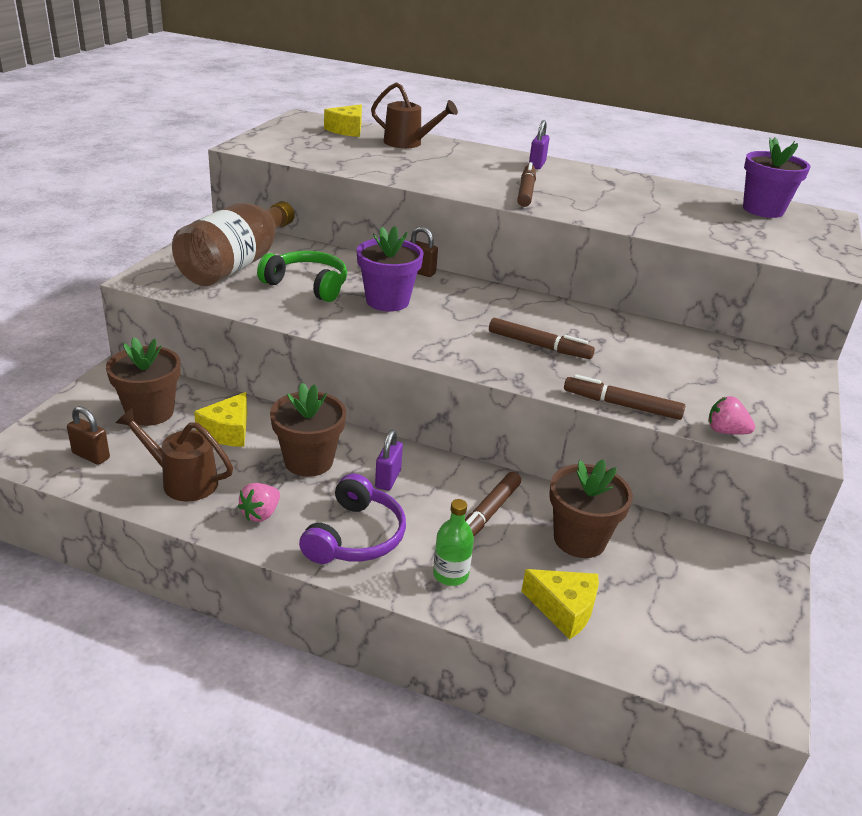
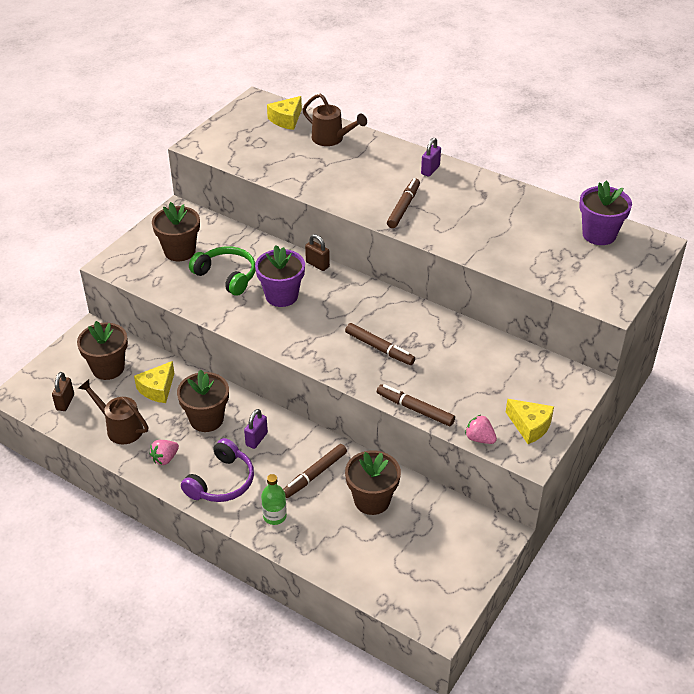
camera: 15 degrees right, 10 degrees up
(91, 456) = (65, 402): brown padlock -> brown padlock turned 60 degrees clockwise
(236, 264) = (180, 251): brown bottle -> brown flower pot
(564, 609) = (339, 549): yellow cheese -> yellow cheese (530, 426)

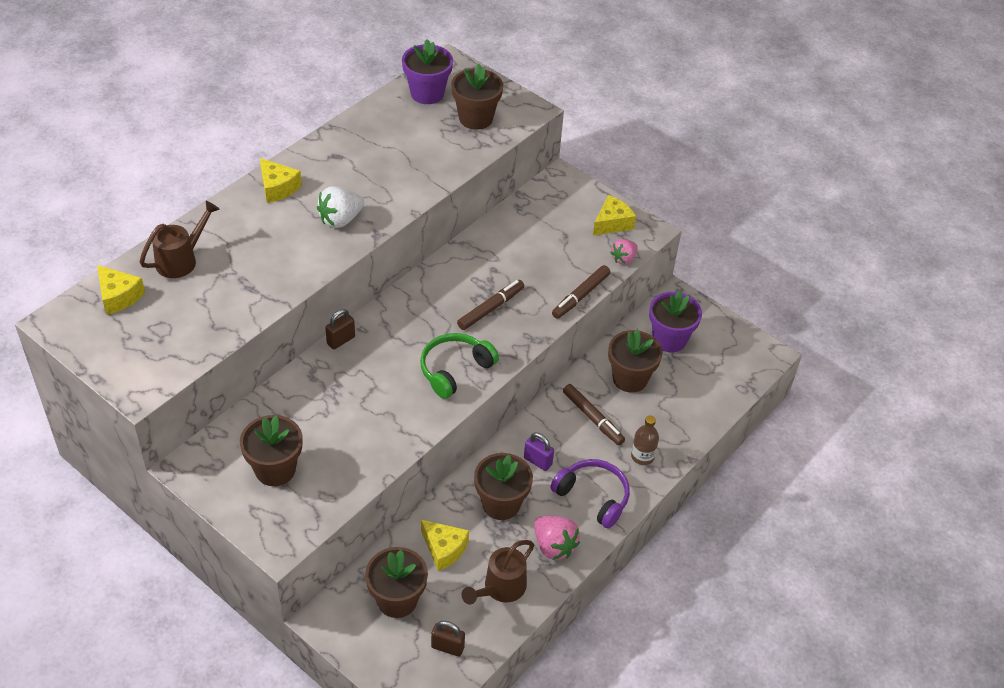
camera: 85 degrees left, 5 degrees up
(165, 458) = (554, 546): pink strawberry -> pink strawberry, size x1.52
(227, 276) = (338, 425): green headphones -> green headphones (454, 370)
(274, 516) = (642, 456): green bottle -> brown bottle
(281, 296) = (387, 378): purple flower pot -> purple flower pot (669, 339)
(403, 207) = (340, 220): brown marker -> white strawberry
(430, 170) = (278, 187): purple padlock -> yellow cheese
(578, 269) = (475, 118): none -> brown flower pot

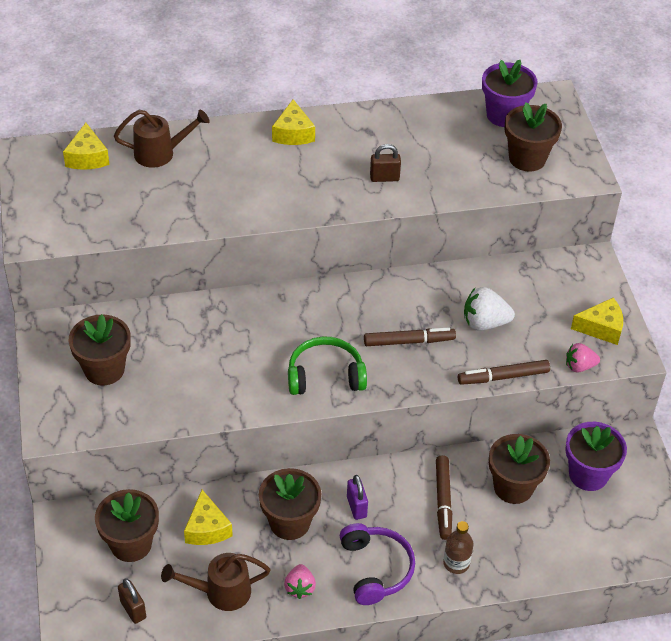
camera: 40 degrees right, 0 degrees up
(340, 220) = (318, 187): white strawberry -> white strawberry (484, 323)
(341, 340) = (255, 296): brown padlock -> brown padlock (384, 178)
(554, 546) = (300, 588): pink strawberry -> pink strawberry, size x0.66

